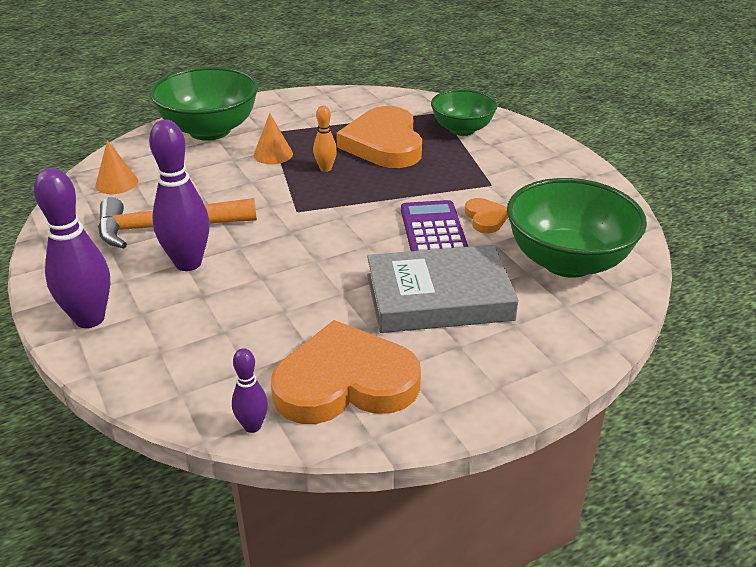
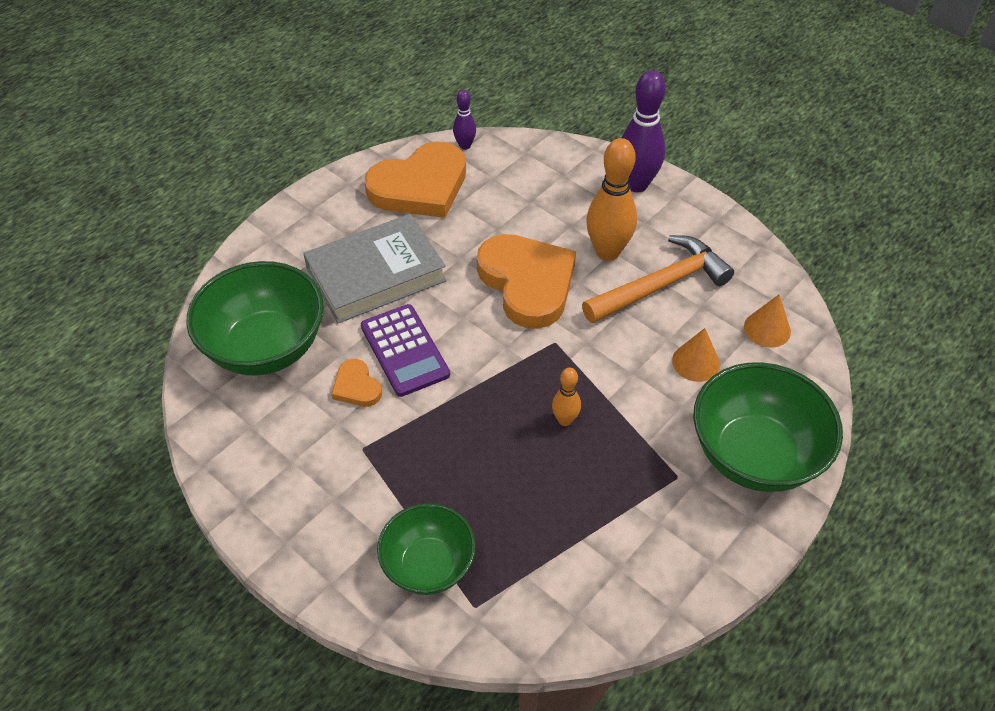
camera: 160 degrees right, 15 degrees up
(188, 263) = (607, 252): purple bowling pin -> orange bowling pin
(273, 154) = (642, 429): orange cone -> orange cone (696, 362)
(384, 144) = (520, 494): orange heart -> orange heart (527, 283)

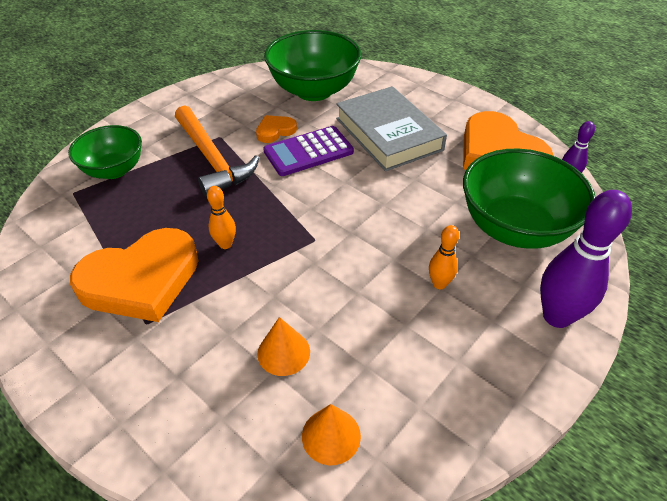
camera: 90 degrees right, 5 degrees down
(527, 283) = (387, 222): orange heart -> orange heart (141, 280)
(607, 252) = (439, 284): orange bowling pin -> orange bowling pin, size x0.52
(660, 285) = (395, 328): orange hammer -> orange hammer (212, 158)
(754, 455) = (153, 395): green bowl -> green bowl (514, 228)

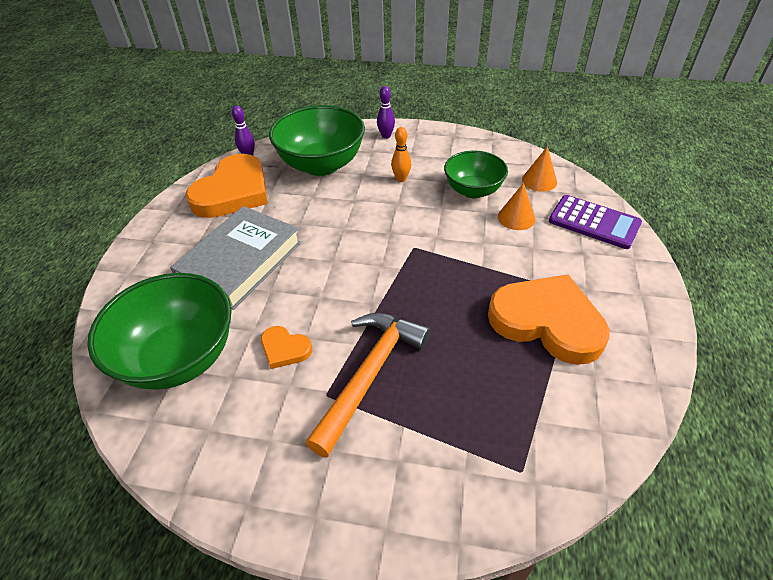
camera: 120 degrees left, 0 degrees up
(114, 170) = (457, 459): green bowl -> green bowl (473, 190)
(225, 244) = (465, 293): orange bowling pin -> none
(308, 152) = (305, 304): purple calculator -> purple calculator (594, 222)
(557, 316) = (386, 136): purple bowling pin -> purple bowling pin, size x0.52

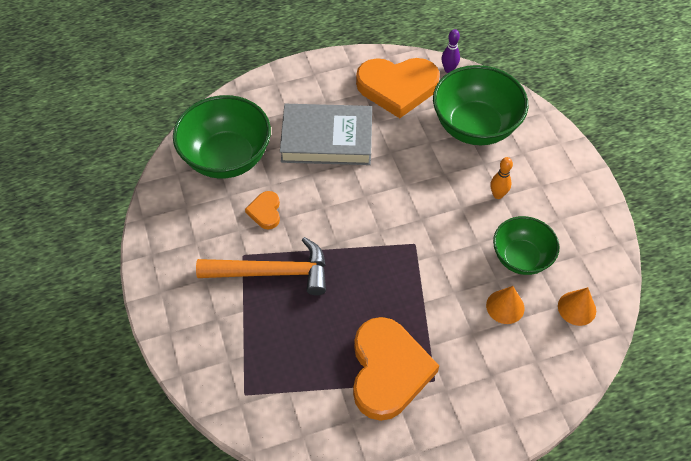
camera: 60 degrees right, 10 degrees up
(386, 136) = (555, 153): purple bowling pin -> none
(594, 222) = (542, 374): purple calculator -> none

